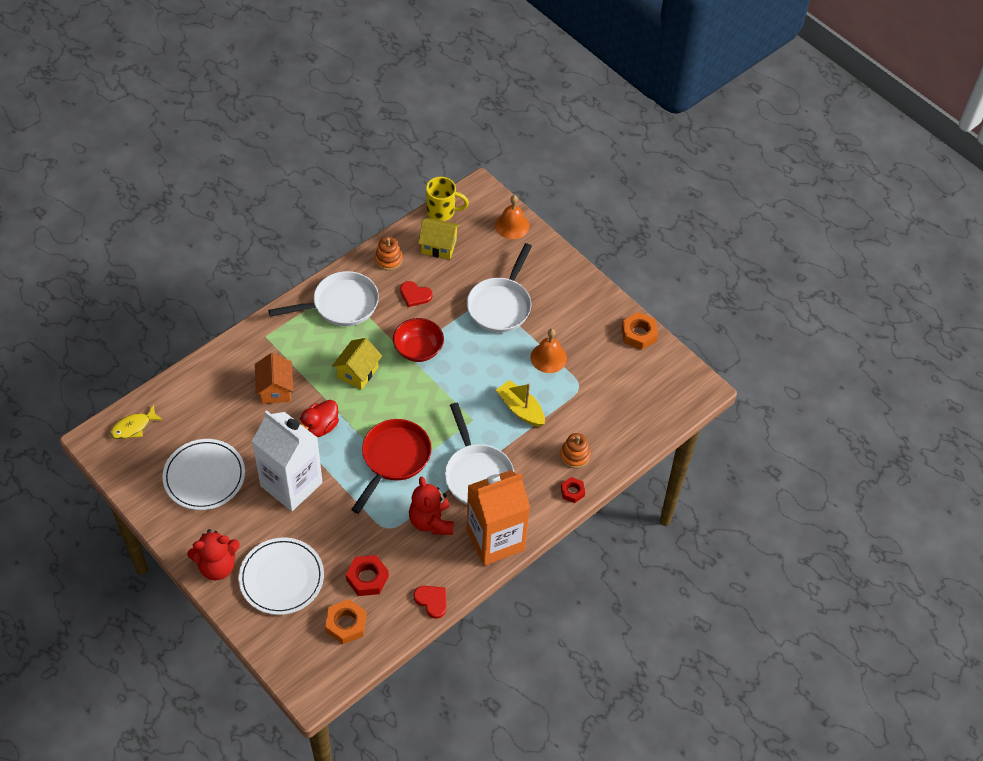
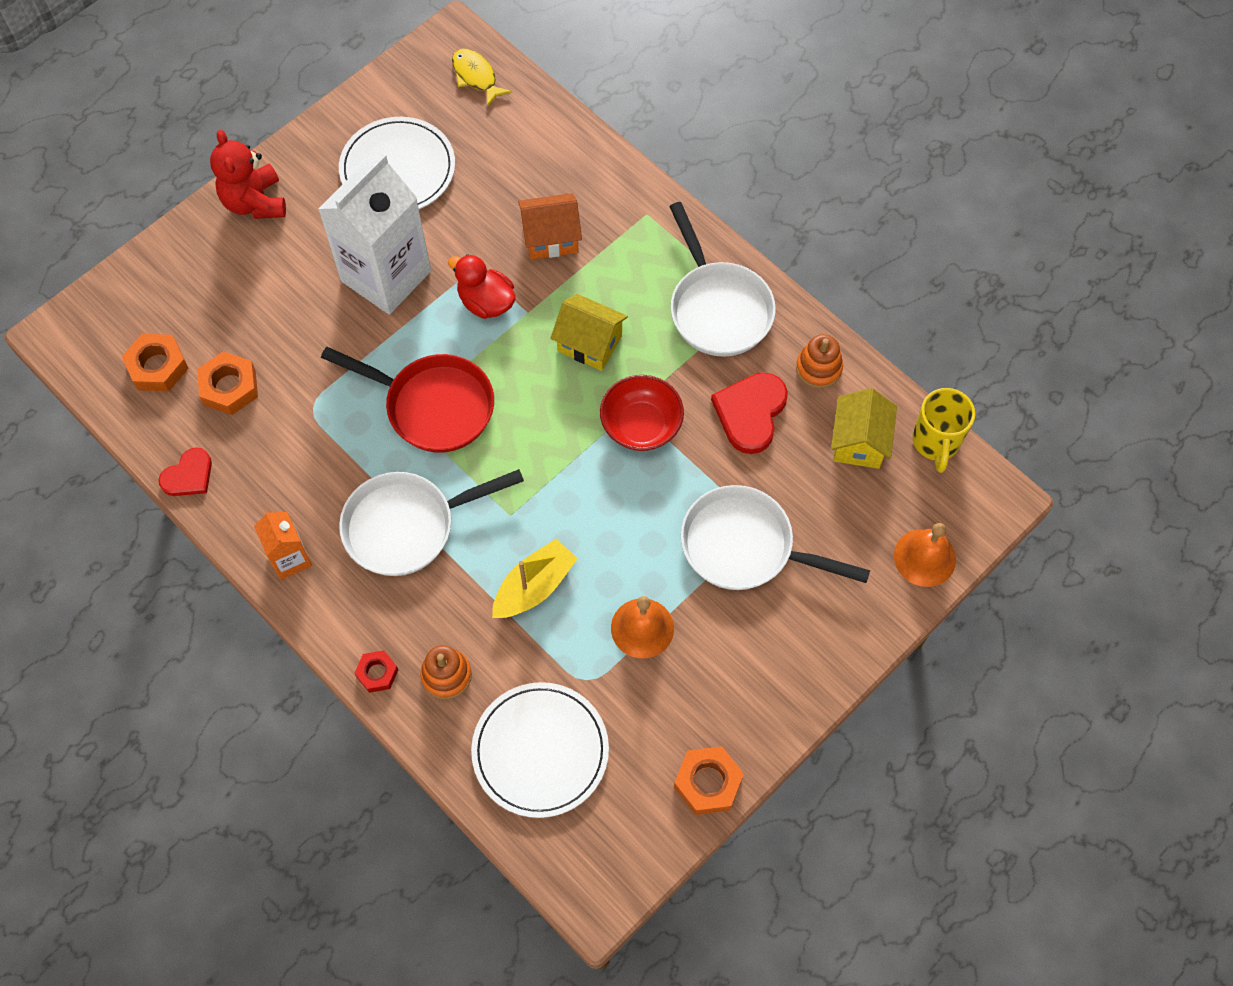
camera: 90 degrees right, 10 degrees up
(281, 578) = (234, 280): white plate -> white plate (540, 751)
(367, 578) = (229, 387): red nut -> orange nut
(415, 295) = (750, 413): red heart -> red heart, size x1.56
(431, 521) = (323, 466): red teddy bear -> none
(495, 539) = (290, 559): orange carton -> orange carton, size x0.48

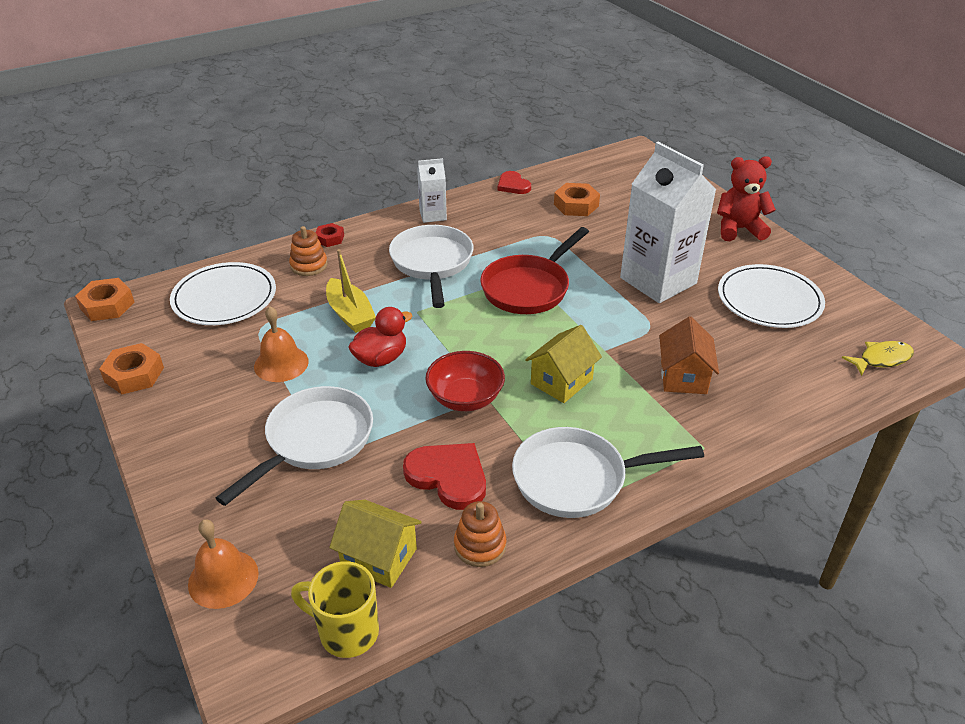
camera: 105 degrees right, 25 degrees down
(158, 367) = (601, 181): orange nut -> orange nut (107, 305)
(290, 559) = (433, 215): orange carton -> white carton
(486, 302) = (620, 328): red duck -> red duck (381, 358)

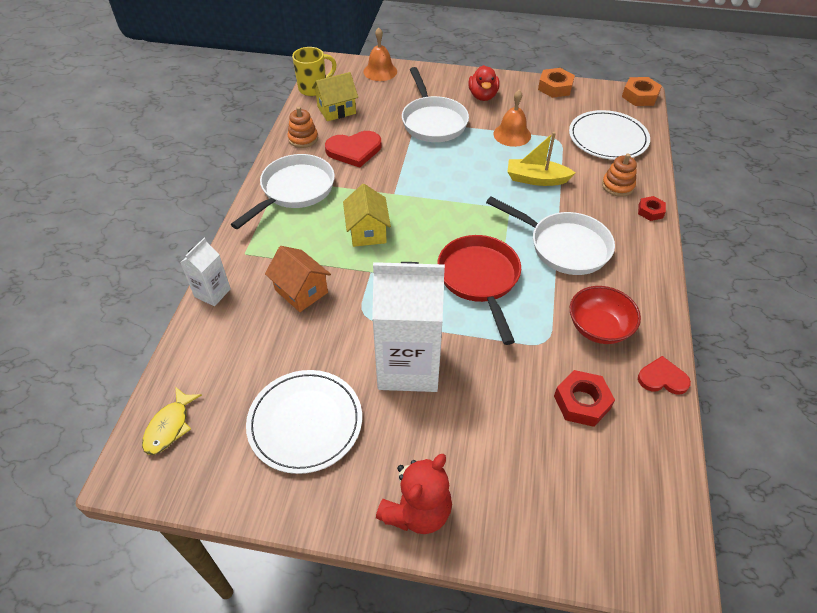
camera: 130 degrees right, 10 degrees up
(381, 358) = (475, 171): red duck -> red duck (483, 96)
(433, 215) = (643, 286): white carton -> white carton (212, 293)
(465, 398) = (402, 185): red bowl -> red bowl (598, 328)
(576, 205) = (582, 402): orange nut -> red nut

